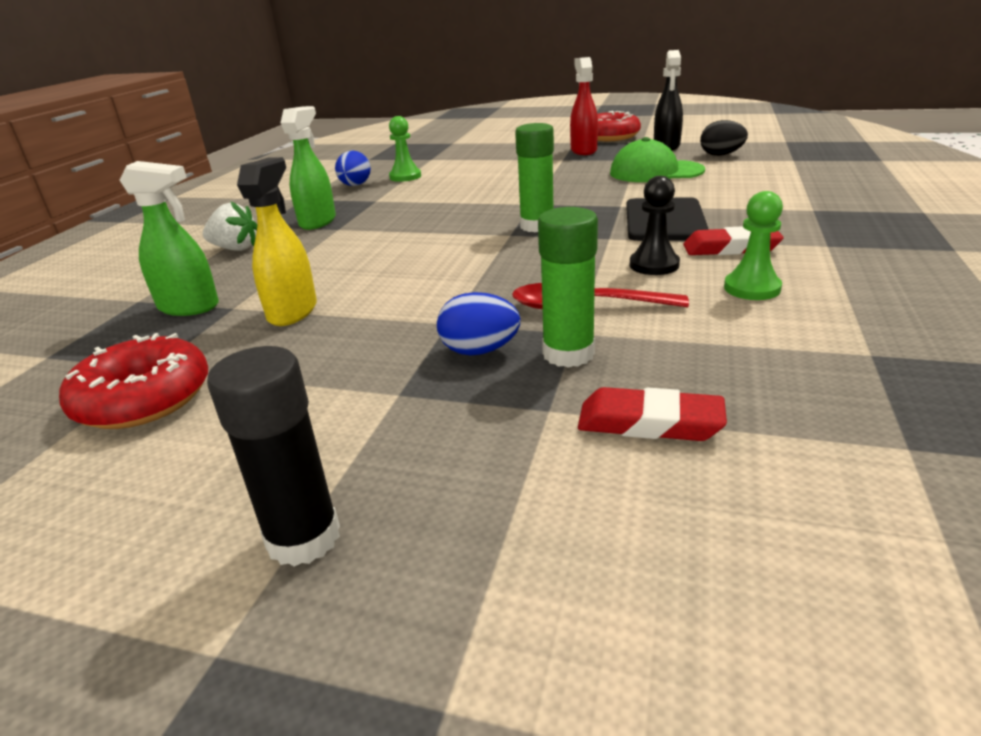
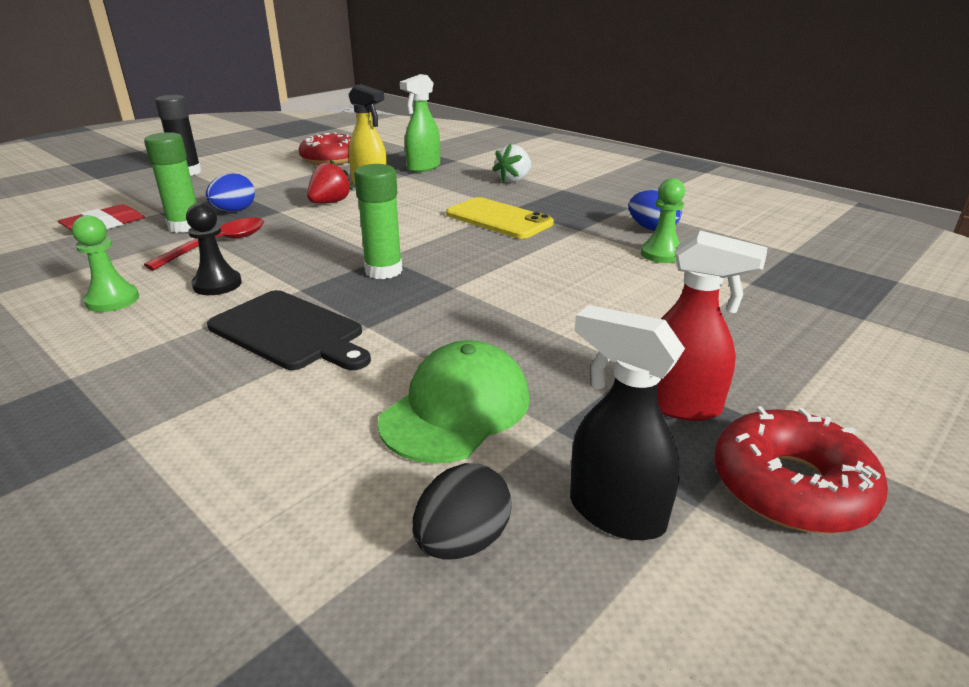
camera: 115 degrees right, 0 degrees up
(318, 222) = (542, 204): green spray bottle -> none
(374, 225) = (498, 219): none -> yellow phone
(389, 307) = (330, 202): none -> red strawberry
(731, 248) = (171, 327): red eraser -> none

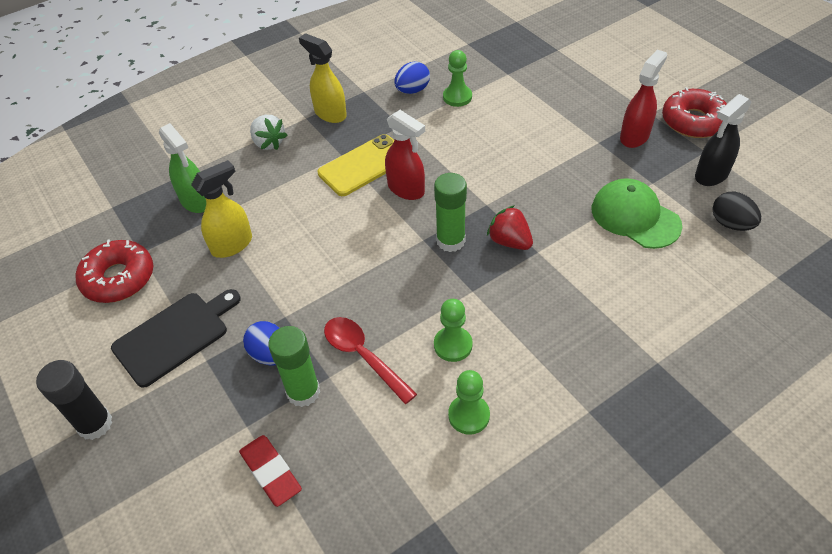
camera: 75 degrees left, 20 degrees up
(217, 284) = (453, 345): black pawn -> green pawn
(289, 331) = (540, 293): black cutting board -> black cutting board (174, 336)
(330, 202) = (276, 276): red strawberry -> red strawberry (509, 241)
(467, 241) = (406, 189): none -> red spray bottle
(576, 197) = (330, 114): none -> yellow spray bottle

